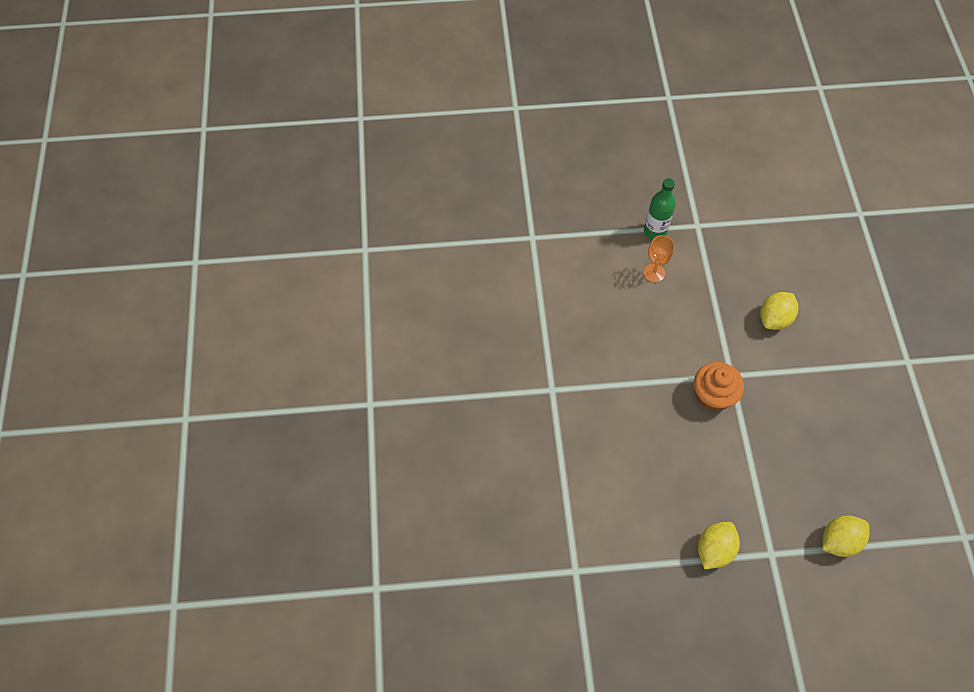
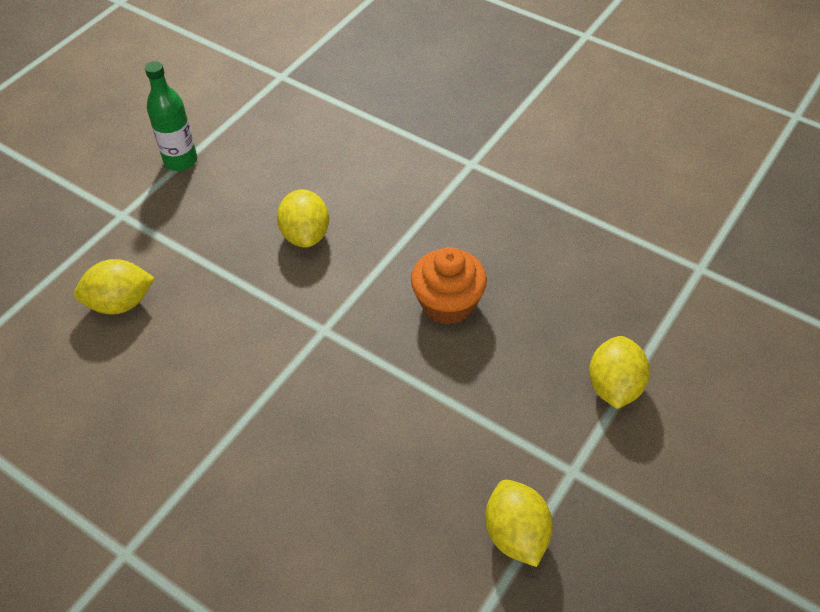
camera: 50 degrees left, 10 degrees down
(654, 273) = (120, 303): orange goblet -> yellow lemon
(655, 231) = (76, 260): green bottle -> green bottle (180, 161)
(713, 395) = (327, 368): orange cupcake -> orange cupcake (448, 303)

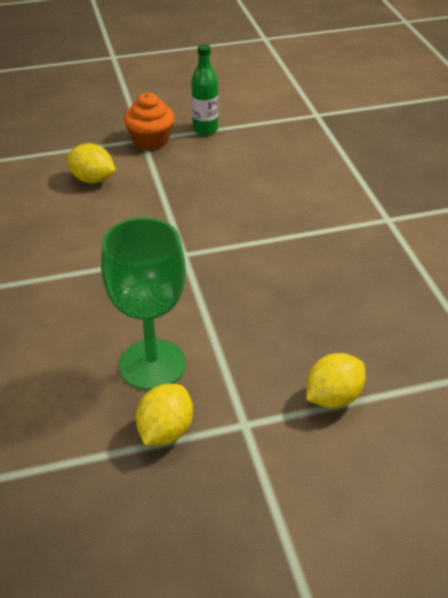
camera: 40 degrees right, 10 degrees down
(305, 235) = (232, 201): yellow lemon -> none
(429, 476) = (152, 364): none -> green goblet
(448, 303) = (276, 284): orange cupcake -> orange cupcake (150, 140)

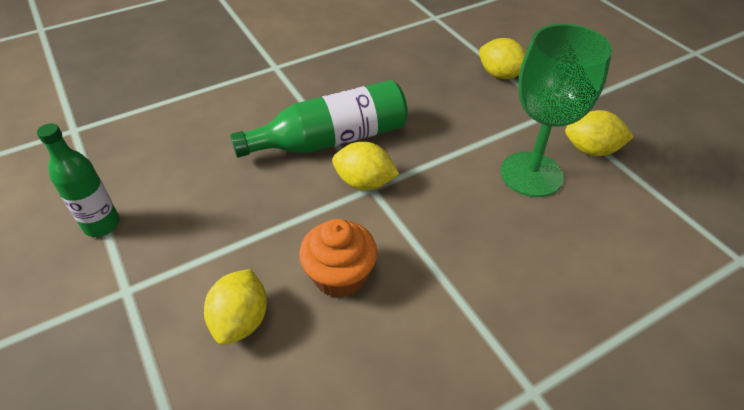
camera: 105 degrees left, 5 degrees up
(150, 140) = (131, 279): orange cupcake -> orange cupcake (340, 275)
(191, 251) = (364, 183): none -> yellow lemon
(257, 240) = (331, 140): none -> green bottle

